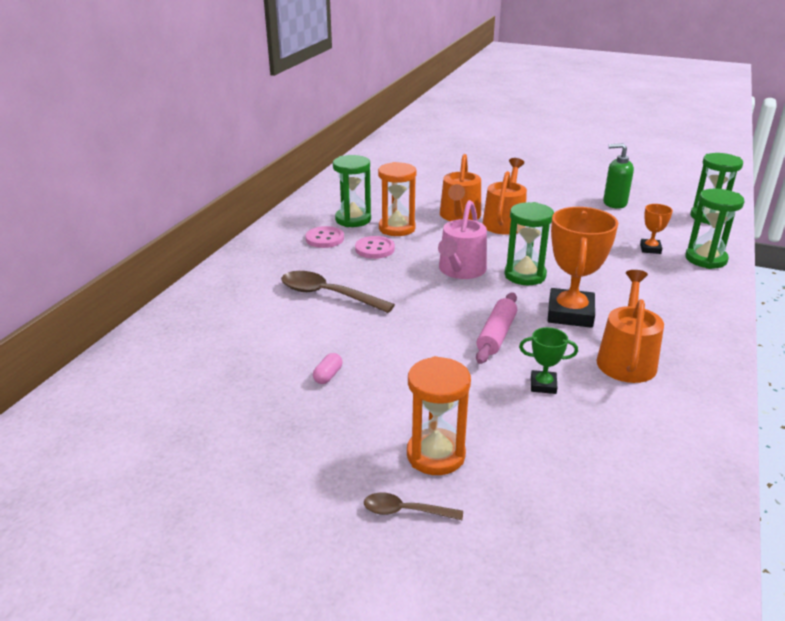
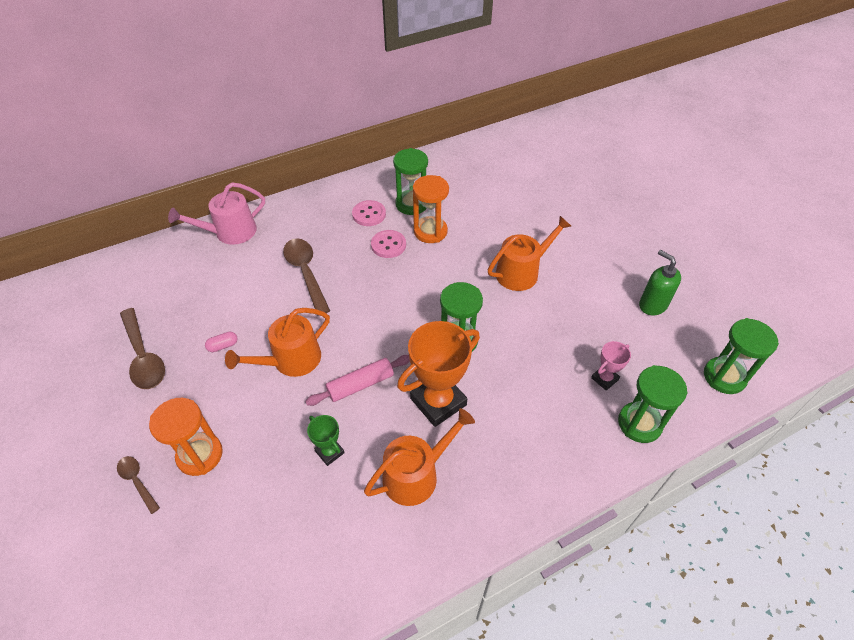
camera: 40 degrees right, 20 degrees up
(251, 426) = (144, 356): none -> brown spoon
(459, 216) = (494, 244): orange watering can -> orange watering can (291, 360)
(460, 270) = (419, 304): pink watering can -> pink watering can (230, 232)
(650, 249) = (604, 379): orange trophy -> pink trophy

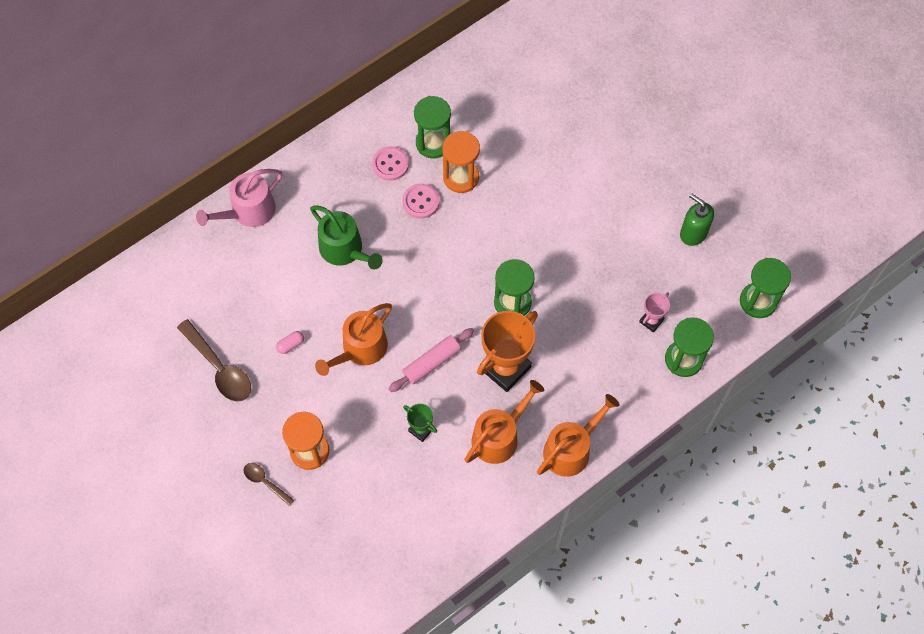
camera: 10 degrees left, 15 degrees up
(306, 273) = (345, 250): brown spoon -> green watering can
(521, 272) = (562, 214): orange watering can -> orange watering can (571, 449)

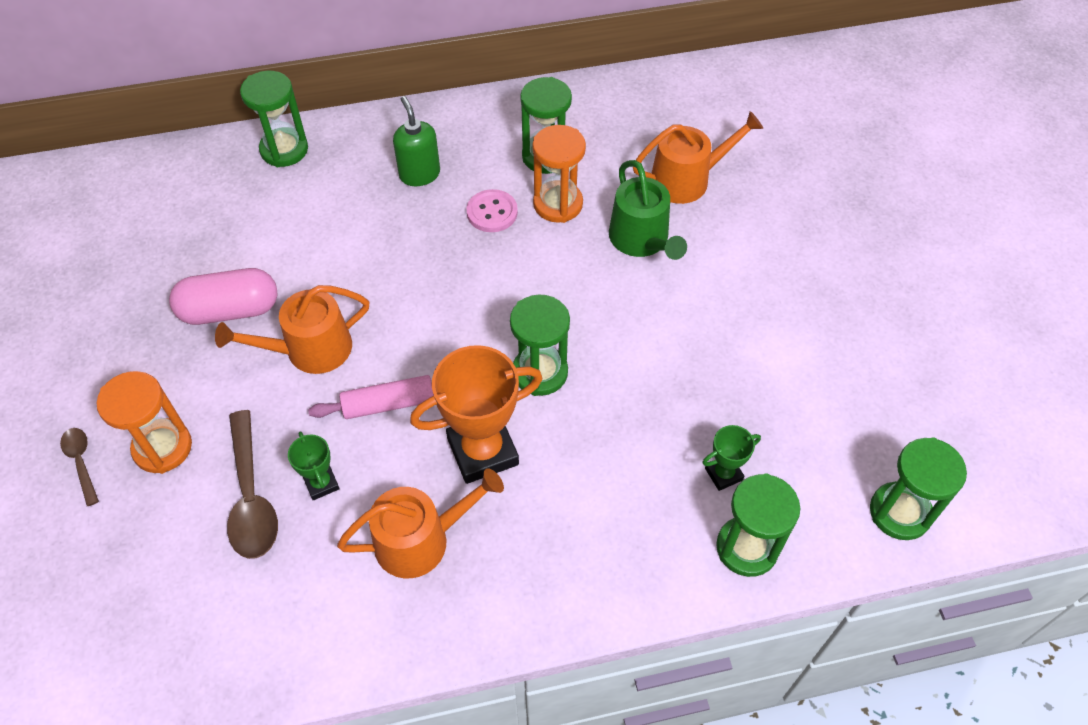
camera: 25 degrees right, 10 degrees down
(219, 368) = (129, 302): brown spoon -> brown spoon (251, 497)
(248, 211) = (284, 150): pink watering can -> green hourglass
(291, 345) = (230, 310): pink capsule -> pink capsule, size x2.40
(345, 250) = (366, 230): green watering can -> green watering can (642, 240)
(390, 164) = (480, 160): pink button -> none
(571, 449) = (512, 604): orange watering can -> orange watering can (687, 179)
(651, 321) = (723, 474): pink trophy -> green trophy
(693, 233) = (839, 383): green soap dispenser -> green soap dispenser (419, 174)

